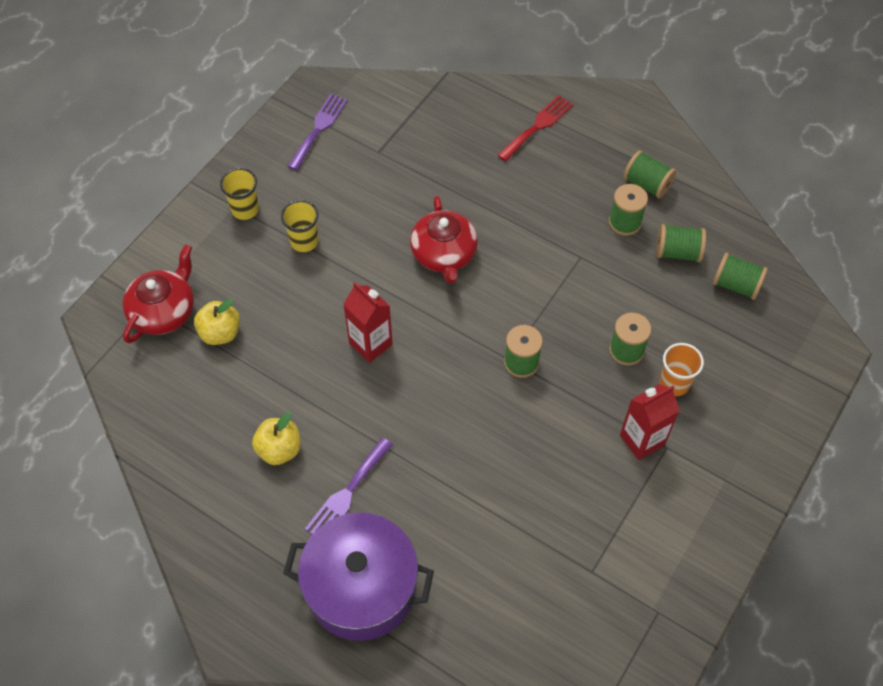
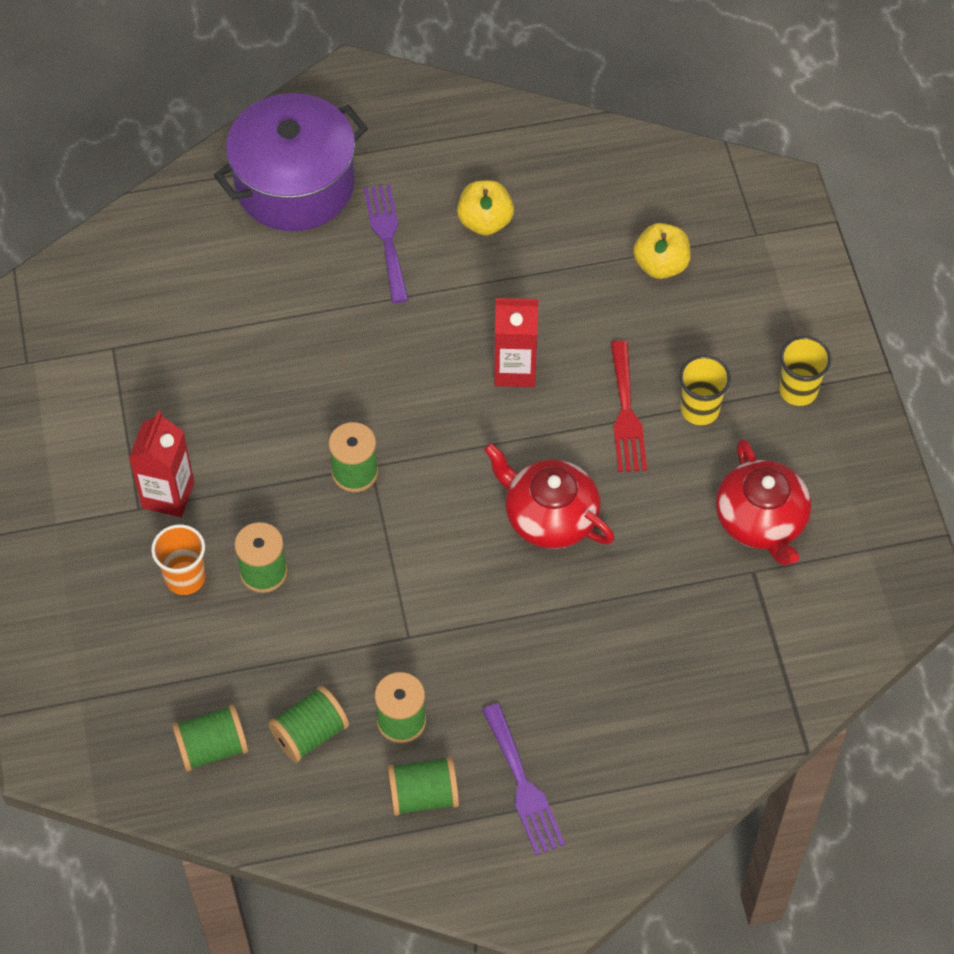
camera: 135 degrees right, 0 degrees up
(164, 311) = (735, 240): red teapot -> red teapot (761, 520)
(319, 128) = (847, 541): purple fork -> purple fork (523, 785)
(537, 126) = (622, 763): red fork -> red fork (626, 413)

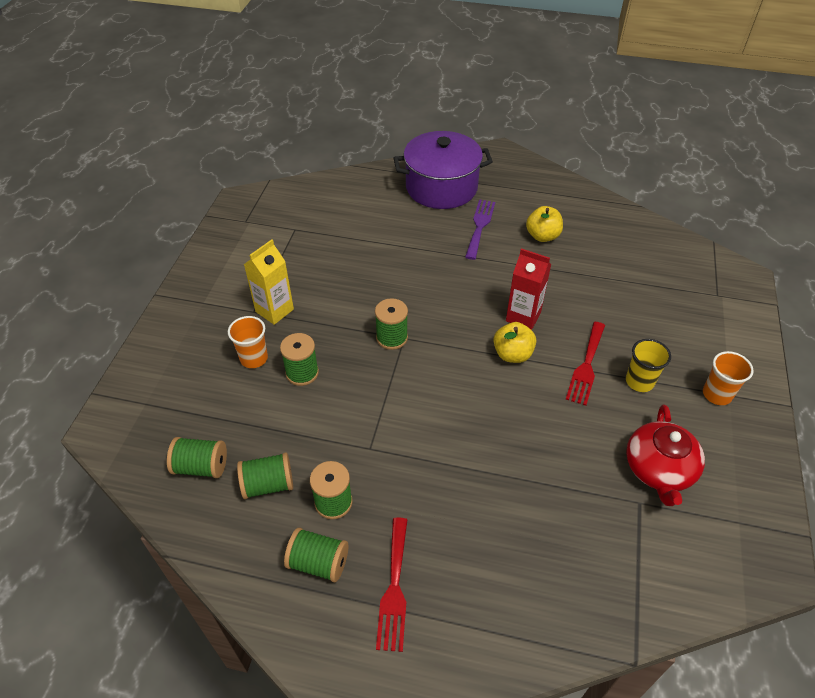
camera: 25 degrees right, 10 degrees down
(168, 495) = (274, 310): red carton -> yellow carton
(523, 785) = (394, 588): purple fork -> red fork
(549, 516) = (505, 409): red teapot -> none
(660, 265) = (645, 291): yellow apple -> yellow apple (512, 354)
(798, 390) = (717, 394): yellow cup -> orange cup

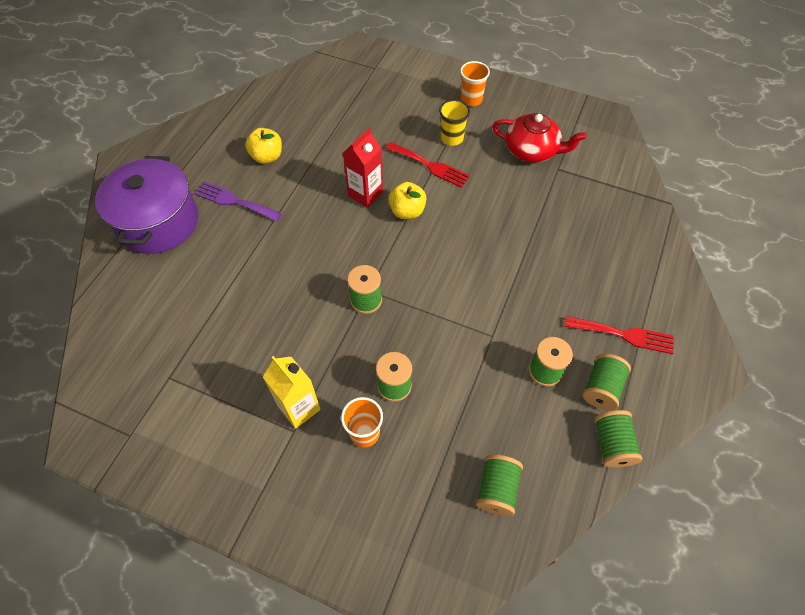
camera: 80 degrees left, 10 degrees up
(268, 484) = (523, 425): green spool -> green spool (612, 444)

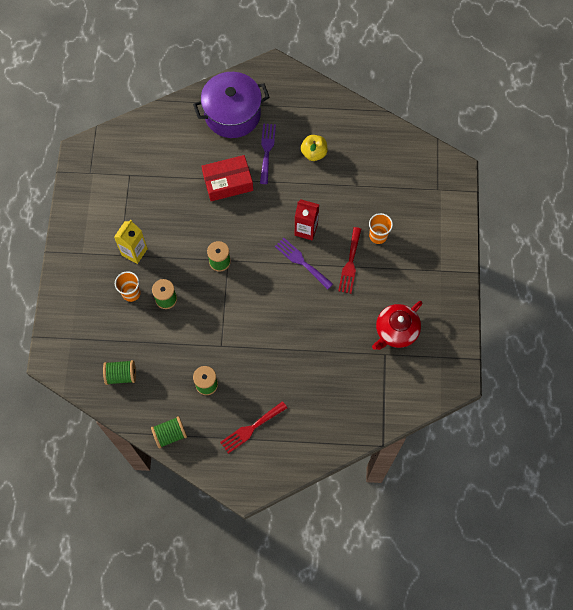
camera: 70 degrees right, 10 degrees up
(254, 256) = (228, 182): none -> red box
(407, 211) = (301, 262): yellow apple -> purple fork
(452, 138) = (384, 270): yellow cup -> none
(471, 99) = (433, 271): orange cup -> orange cup (378, 236)
(532, 150) = (396, 331): red teapot -> red teapot turned 45 degrees clockwise
(601, 388) = (206, 421): green spool -> none
(624, 335) = (251, 428): red fork -> red fork turned 60 degrees clockwise

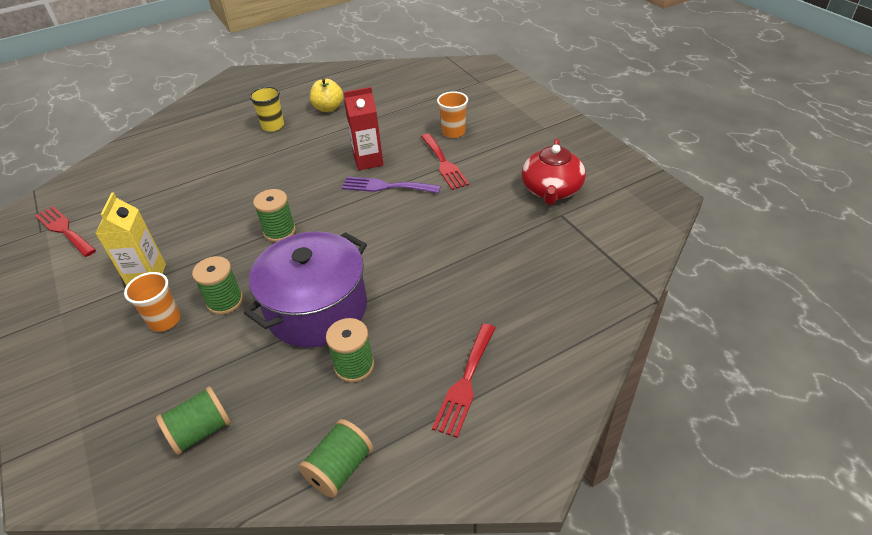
camera: 30 degrees left, 25 degrees down
(103, 180) = (64, 230): none -> red fork
(228, 182) = (242, 165): red box -> none
(232, 114) = (213, 118): purple pot -> purple pot (317, 309)
(267, 150) = (273, 126): purple fork -> yellow cup

